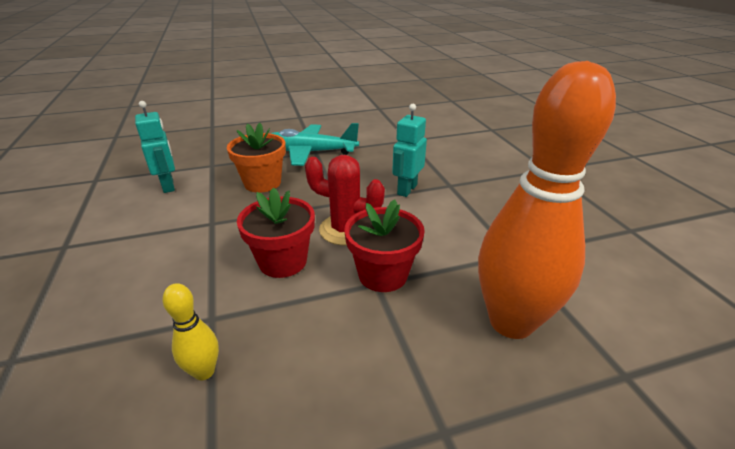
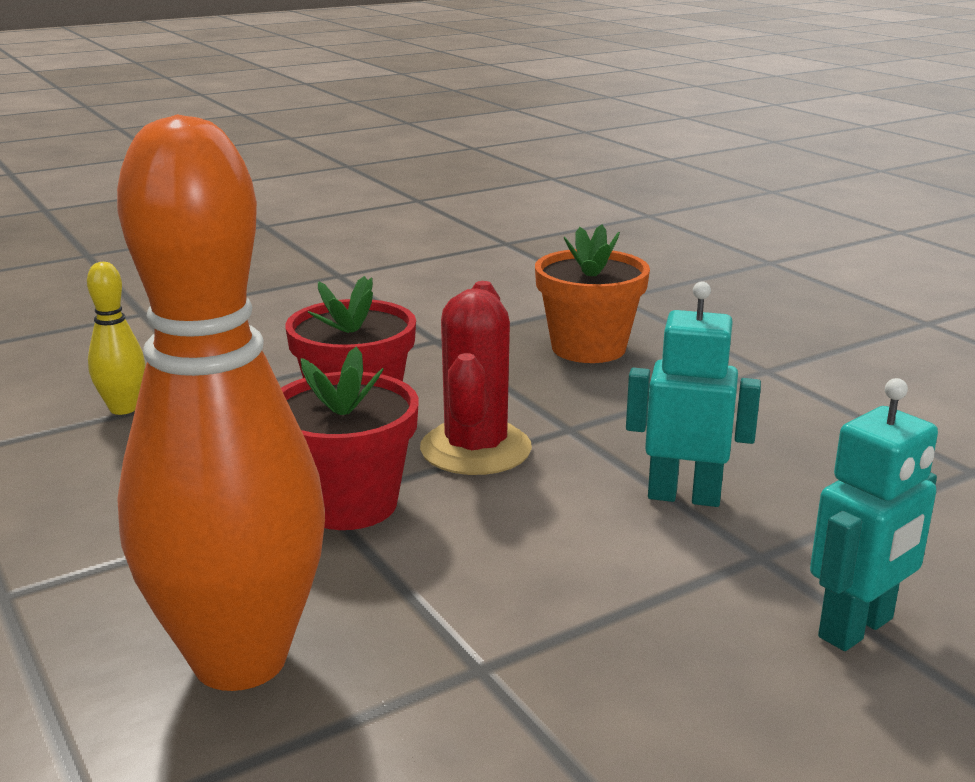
camera: 75 degrees right, 10 degrees down
(169, 186) = (524, 286): turquoise robot -> turquoise robot (857, 628)
(309, 152) = (757, 364): turquoise plane -> none

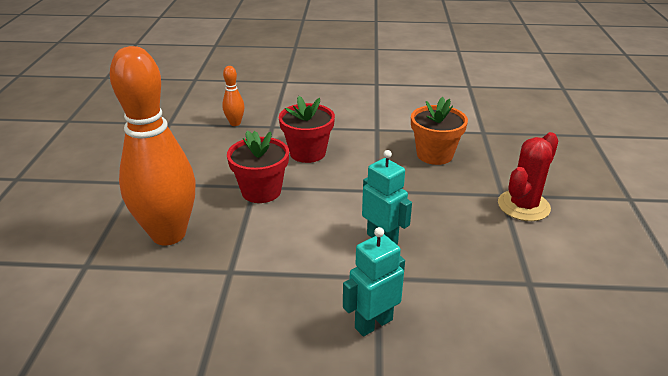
camera: 35 degrees right, 10 degrees up
(123, 408) = (235, 123): yellow bowling pin -> orange bowling pin
(475, 449) = (330, 186): red cactus -> red cactus (523, 206)
(857, 628) = (373, 323): turquoise robot -> turquoise robot turned 150 degrees clockwise

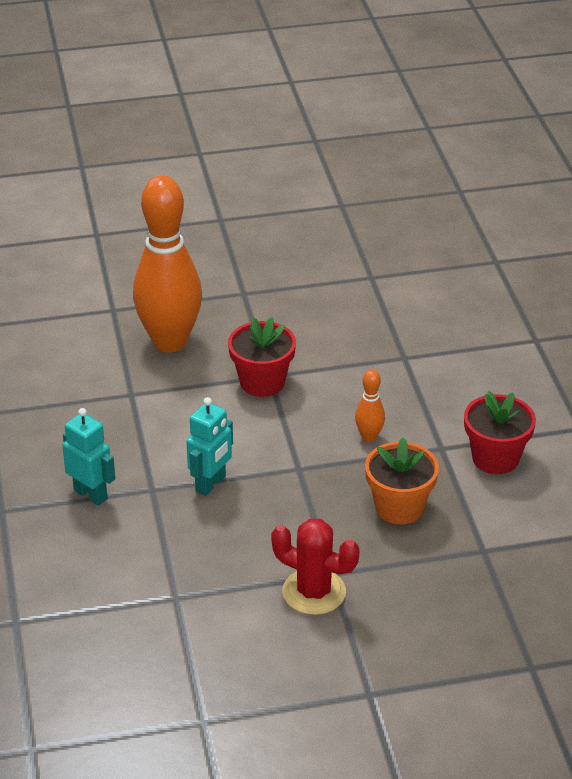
camera: 75 degrees right, 5 degrees up
(235, 123) = (396, 326): orange bowling pin -> orange bowling pin (369, 437)
(307, 153) = (355, 399): red flower pot -> red flower pot (495, 458)

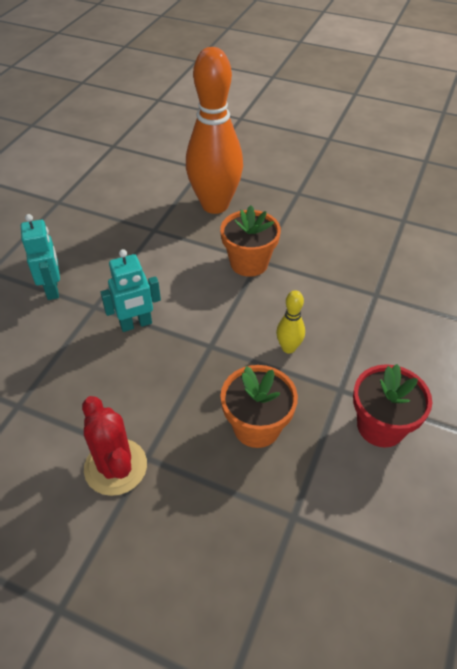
camera: 35 degrees right, 10 degrees up
(262, 382) = (249, 263): red flower pot -> orange flower pot
(369, 437) = (288, 348): orange bowling pin -> yellow bowling pin

